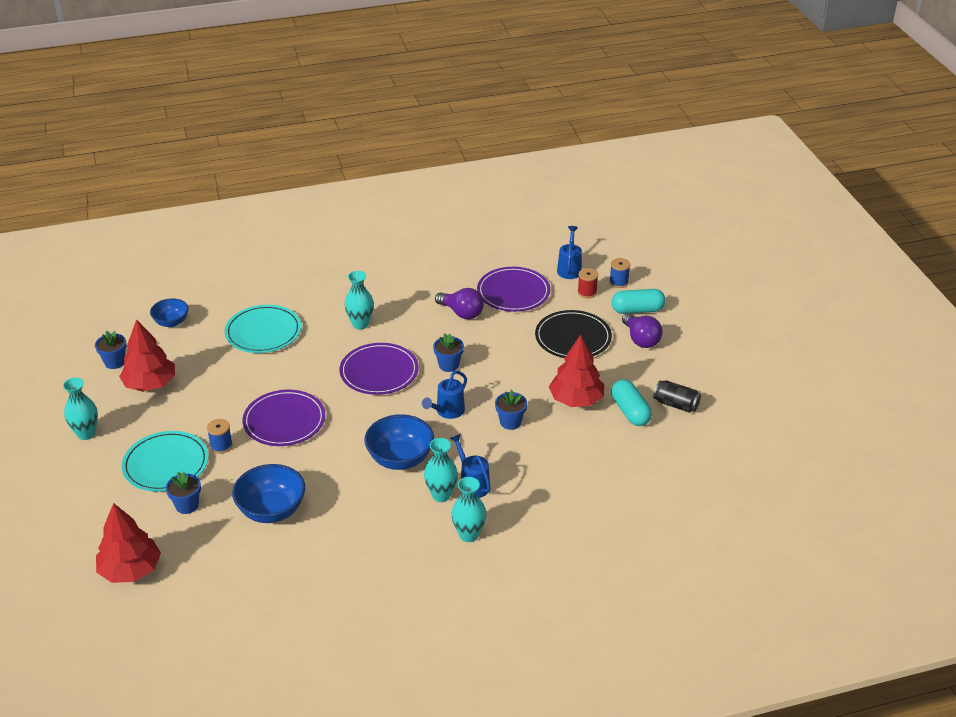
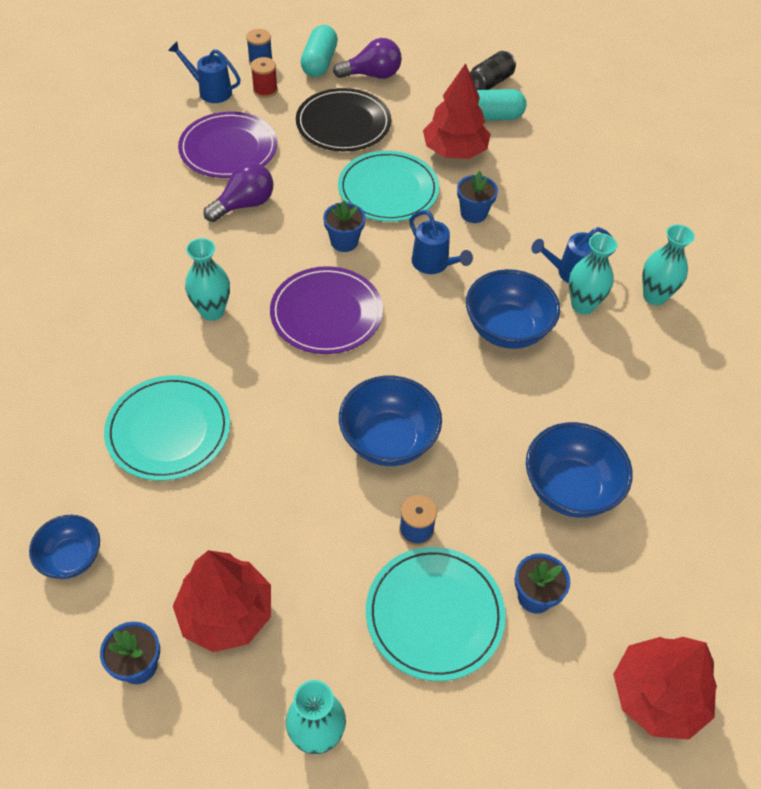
camera: 75 degrees left, 15 degrees up
(284, 421) = (388, 440): purple plate -> blue bowl
(512, 374) = (388, 190): none -> turquoise plate

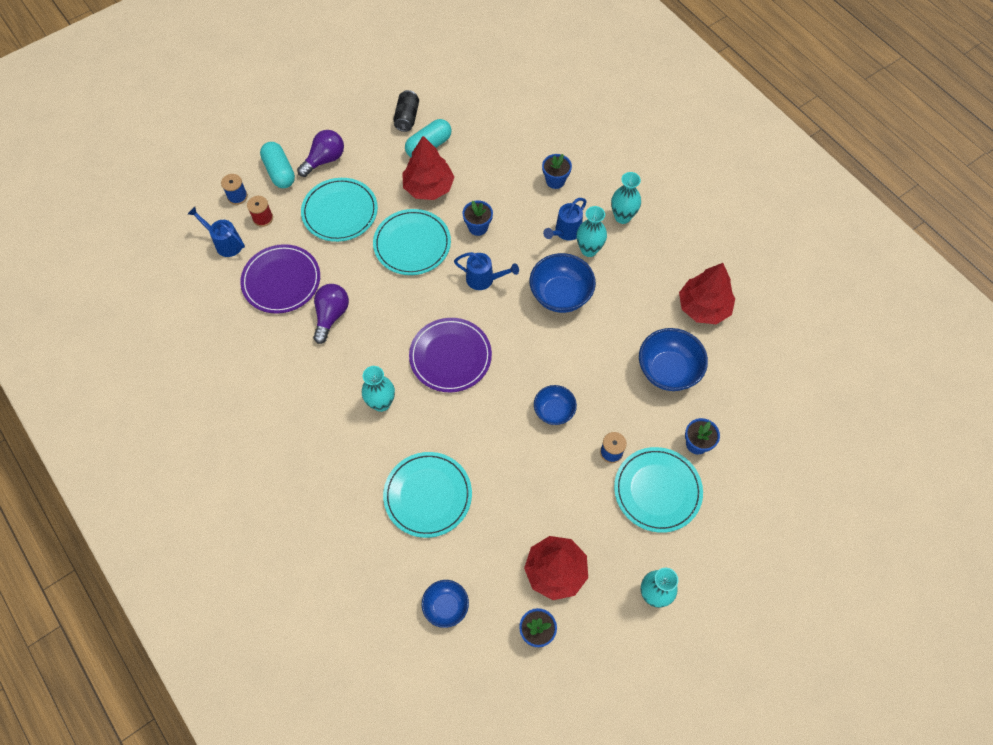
camera: 35 degrees left, 10 degrees up
(210, 91) = (225, 243): blue watering can -> blue watering can turned 45 degrees clockwise
(343, 124) = (340, 212): black plate -> turquoise plate
(344, 242) = (418, 300): blue flower pot -> blue flower pot (555, 181)
(388, 440) = (554, 411): blue bowl -> blue bowl, size x0.62
(657, 696) = (788, 451): red tree -> red tree (703, 307)

